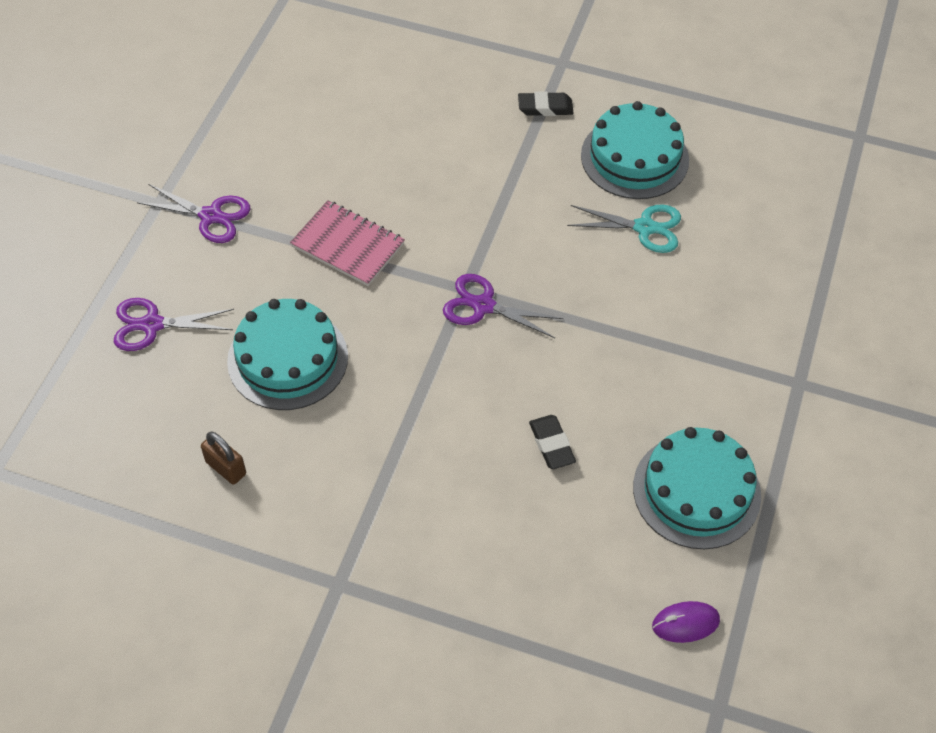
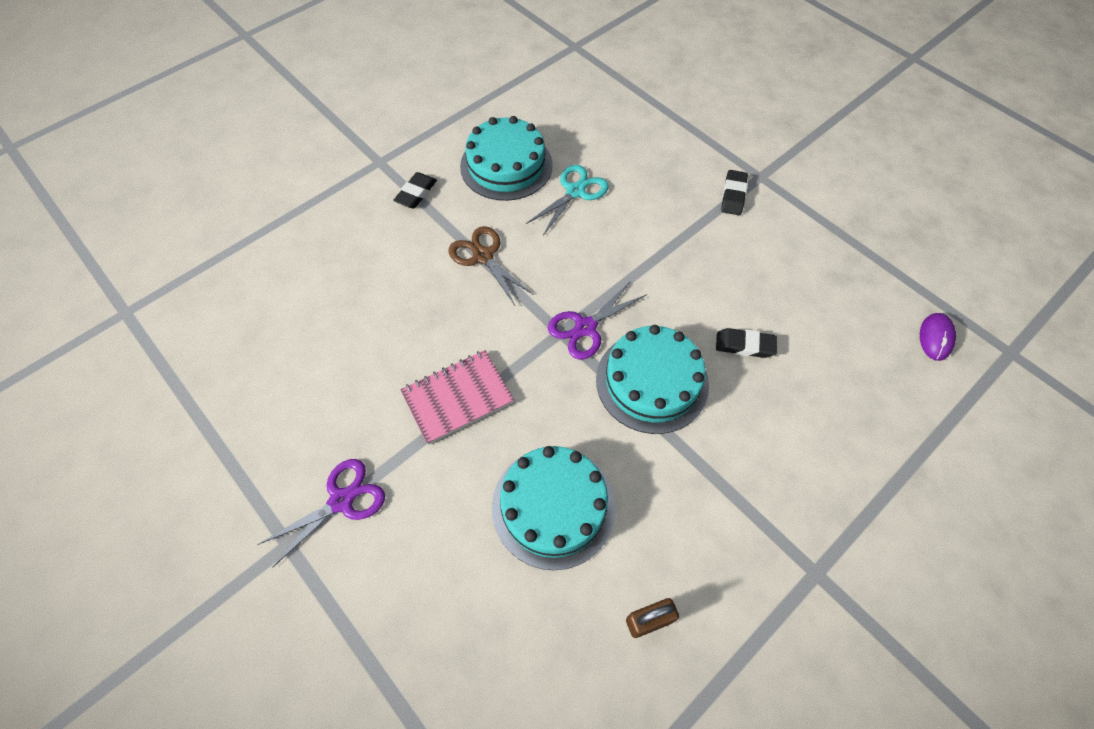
camera: 60 degrees left, 5 degrees up
(152, 325) = (438, 619): purple scissors -> none
(509, 192) = (483, 256): none -> brown scissors
(696, 491) = (825, 276): turquoise cake -> turquoise cake (652, 381)
(748, 366) = (733, 195): none -> black eraser

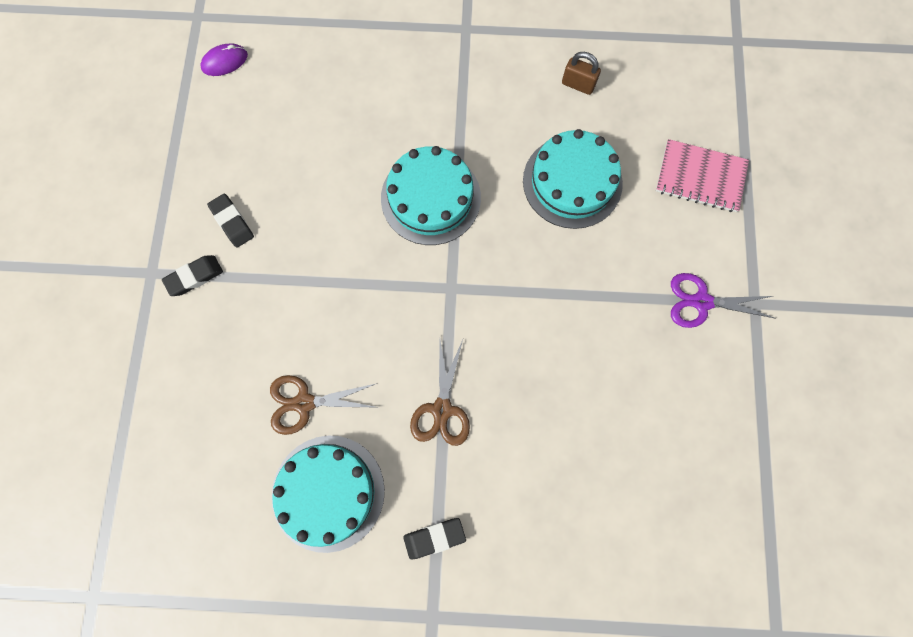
camera: 135 degrees left, 15 degrees up
(457, 397) = (568, 305): pink notebook -> pink notebook (700, 177)
(575, 191) = (304, 403): turquoise scissors -> brown scissors
(585, 327) = (431, 275): purple scissors -> none
(744, 345) = (344, 165): black eraser -> black eraser (232, 222)

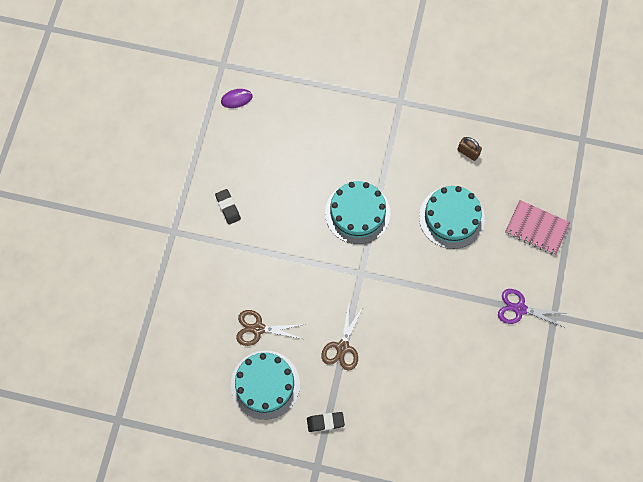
camera: 10 degrees right, 5 degrees down
(194, 277) = (200, 239): black eraser -> none

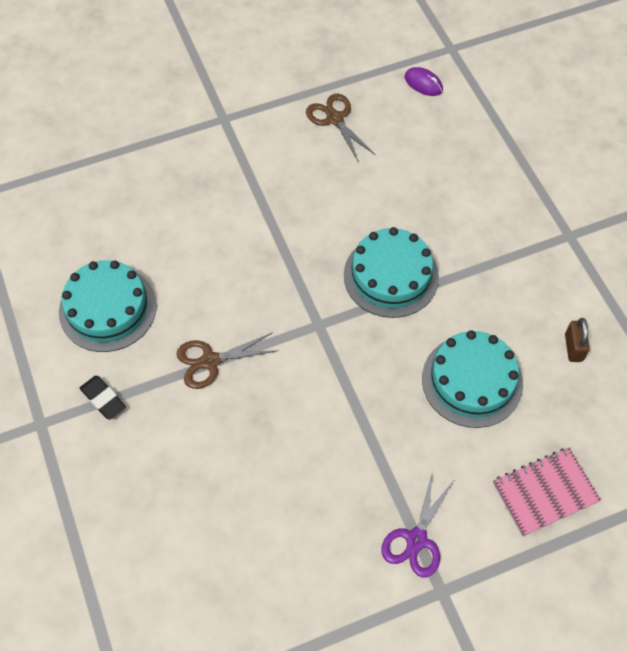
camera: 55 degrees right, 10 degrees down
(228, 207) = (291, 150): black eraser -> none
(258, 328) = (170, 262): brown scissors -> brown scissors (335, 119)
(520, 309) = (416, 539): purple scissors -> purple scissors turned 135 degrees counterclockwise
(536, 228) = (544, 492): pink notebook -> pink notebook turned 75 degrees clockwise

